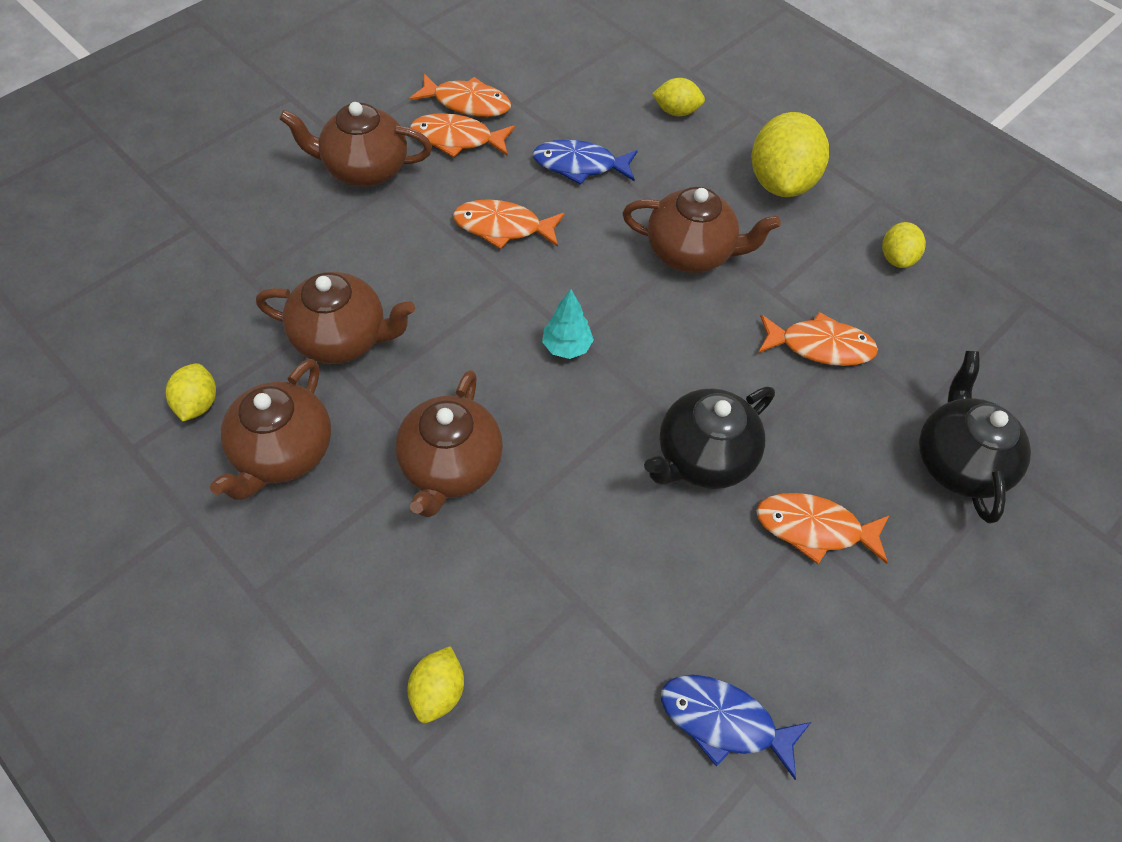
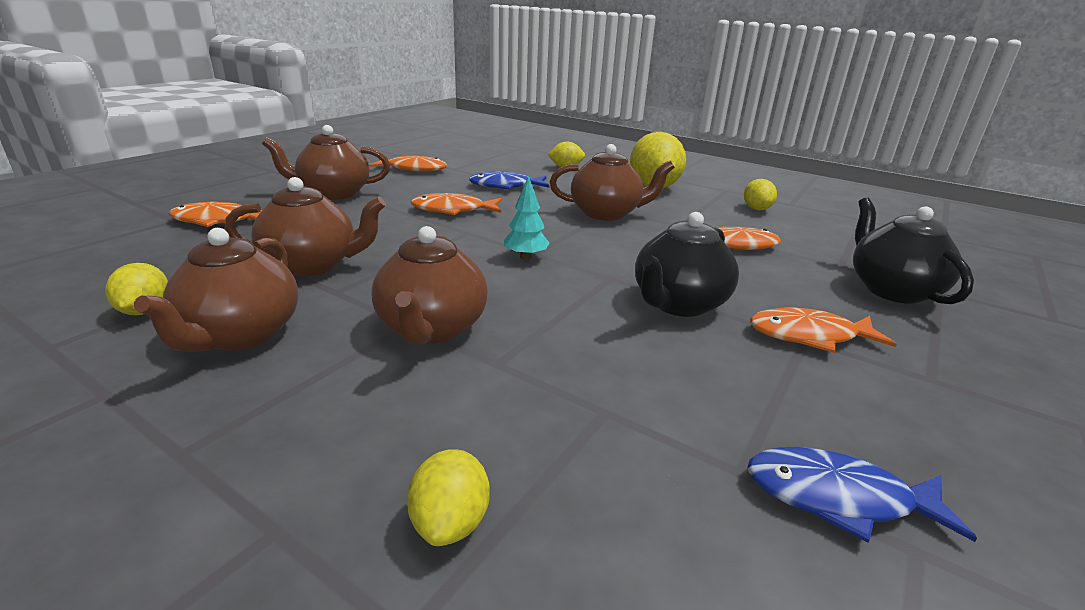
camera: 10 degrees left, 30 degrees down
(457, 139) = (408, 180): orange fish -> orange fish (219, 221)

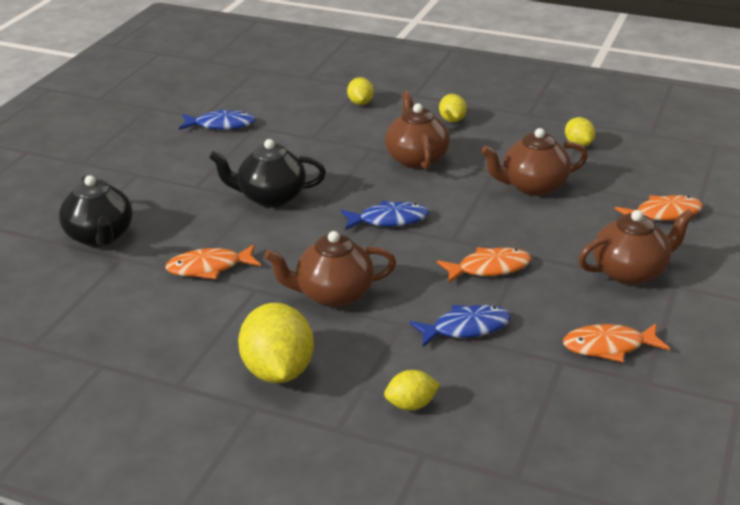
camera: 170 degrees right, 5 degrees up
(240, 335) = (510, 141): brown teapot -> none
(525, 257) = (389, 220): turquoise tree -> blue fish
(678, 304) = (270, 197): black teapot -> black teapot turned 120 degrees counterclockwise
(756, 209) = (155, 341): yellow lemon -> yellow lemon (452, 120)
(809, 336) = (191, 188): orange fish -> none

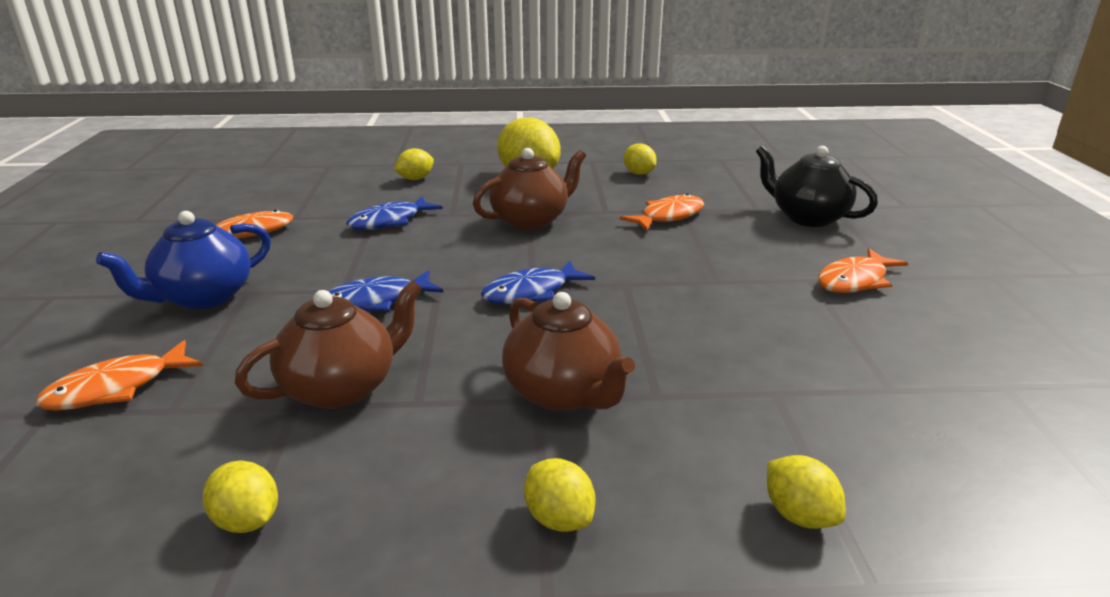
camera: 155 degrees right, 5 degrees down
(155, 342) = (639, 173): none -> yellow lemon
(221, 125) = (946, 377): blue fish -> blue fish (376, 301)
(270, 197) = (703, 286): black teapot -> none
(489, 268) = (382, 268): orange fish -> orange fish (855, 280)
(630, 272) = (203, 297): brown teapot -> blue teapot

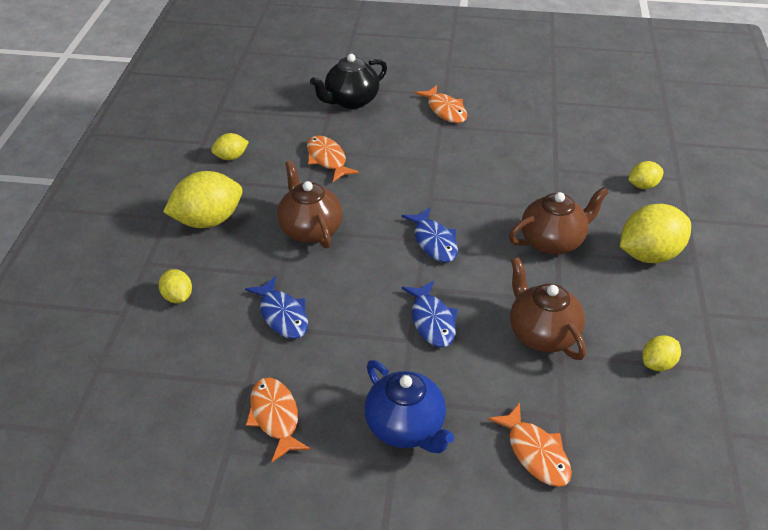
camera: 80 degrees left, 15 degrees up
(559, 518) = (649, 255): yellow lemon -> yellow lemon, size x1.92

